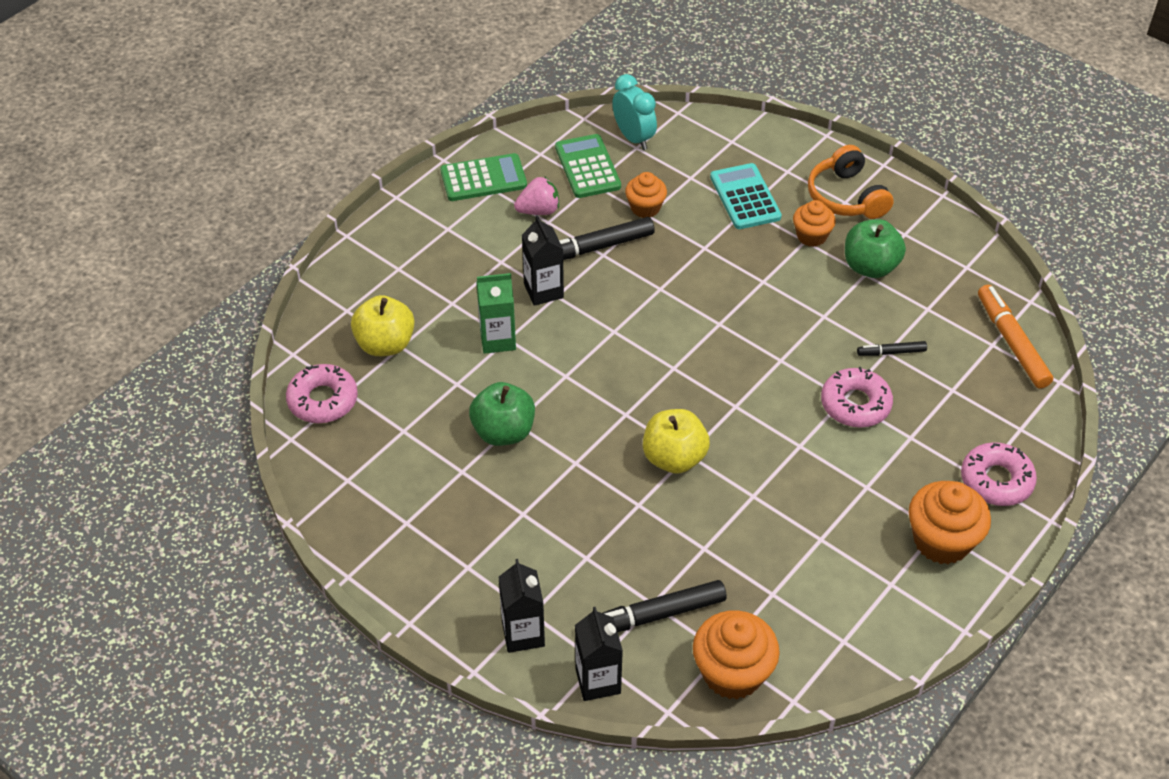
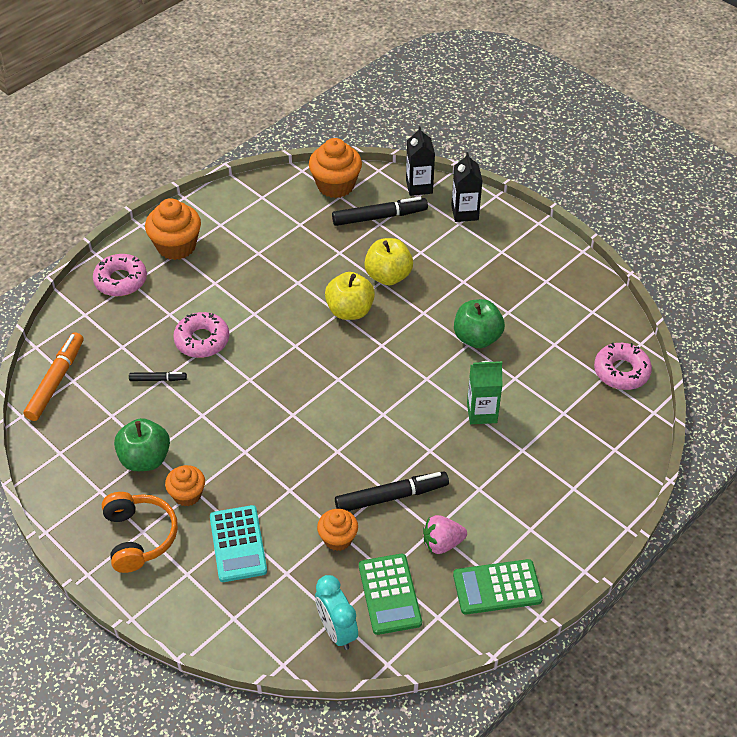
camera: 175 degrees left, 0 degrees up
(385, 344) = (577, 415): yellow apple -> yellow apple (388, 276)
(543, 291) = (441, 456): black carton -> none
(1012, 342) = (56, 381): orange marker -> orange marker turned 150 degrees counterclockwise

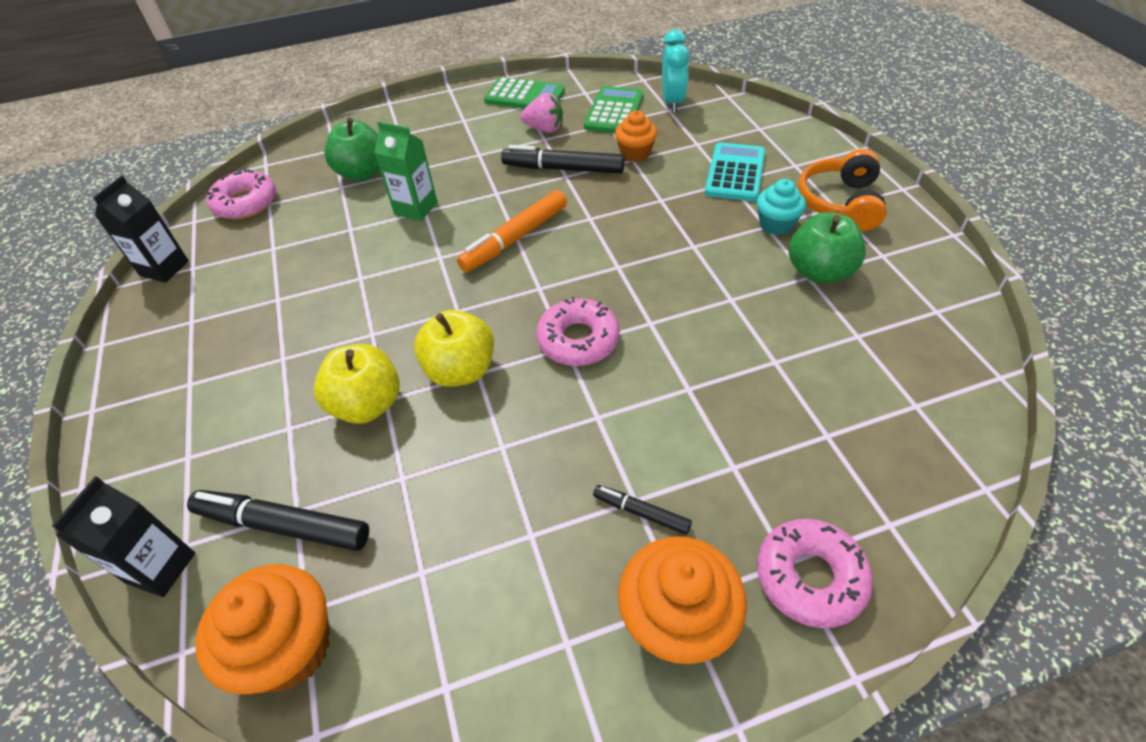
camera: 150 degrees left, 0 degrees up
(56, 381) = (945, 413): orange marker -> orange marker (515, 238)
(158, 379) = (780, 363): black marker -> black marker (641, 512)
(187, 495) = (776, 224): orange cupcake -> turquoise cupcake
(202, 340) = (695, 401): pink donut -> pink donut (578, 340)
(464, 213) = (158, 474): black carton -> black carton (164, 268)
(477, 338) = (343, 281): green apple -> green apple (362, 173)

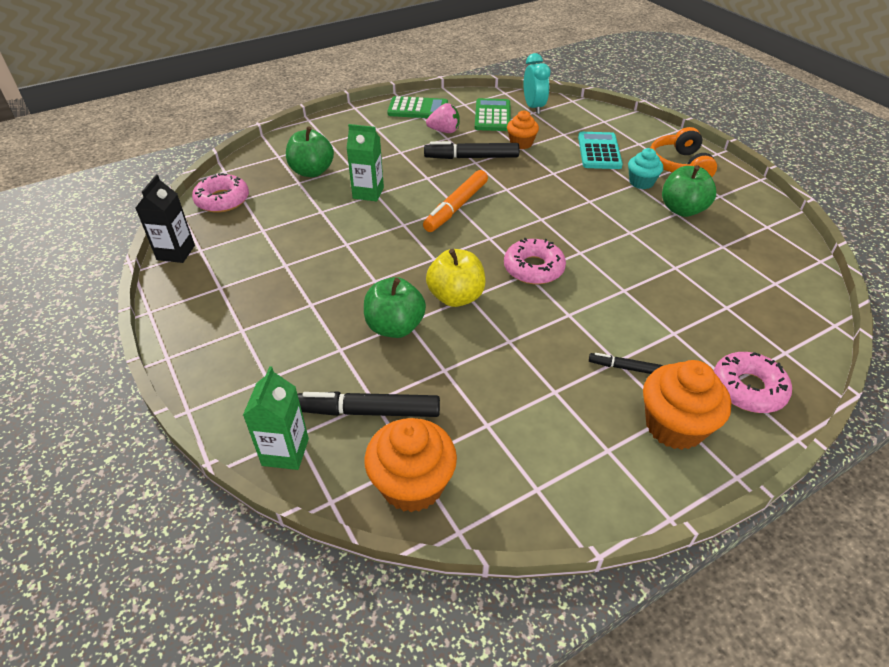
camera: 15 degrees left, 5 degrees down
(161, 568) = (285, 452): black carton -> green carton
(367, 404) = (395, 327): yellow apple -> green apple

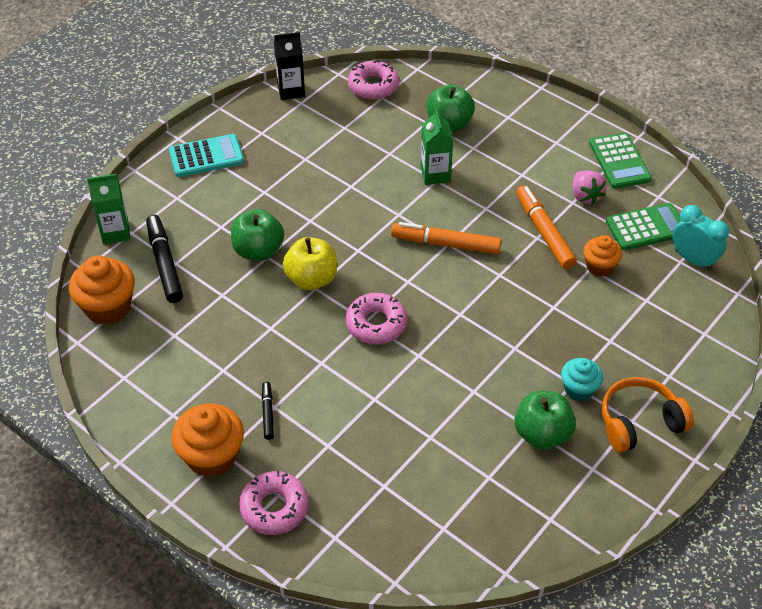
camera: 70 degrees right, 5 degrees up
(471, 157) = (544, 232): black marker -> orange marker
(534, 107) = (693, 260): turquoise clock -> turquoise clock turned 105 degrees counterclockwise
(599, 151) = (625, 340): turquoise calculator -> turquoise calculator (206, 156)

